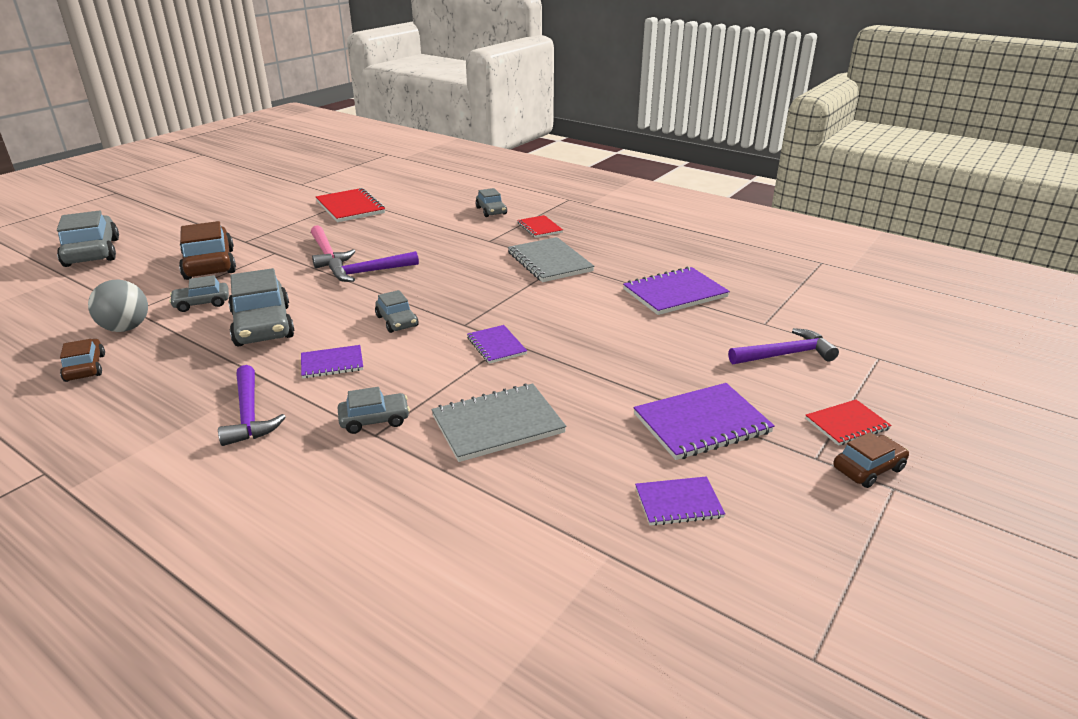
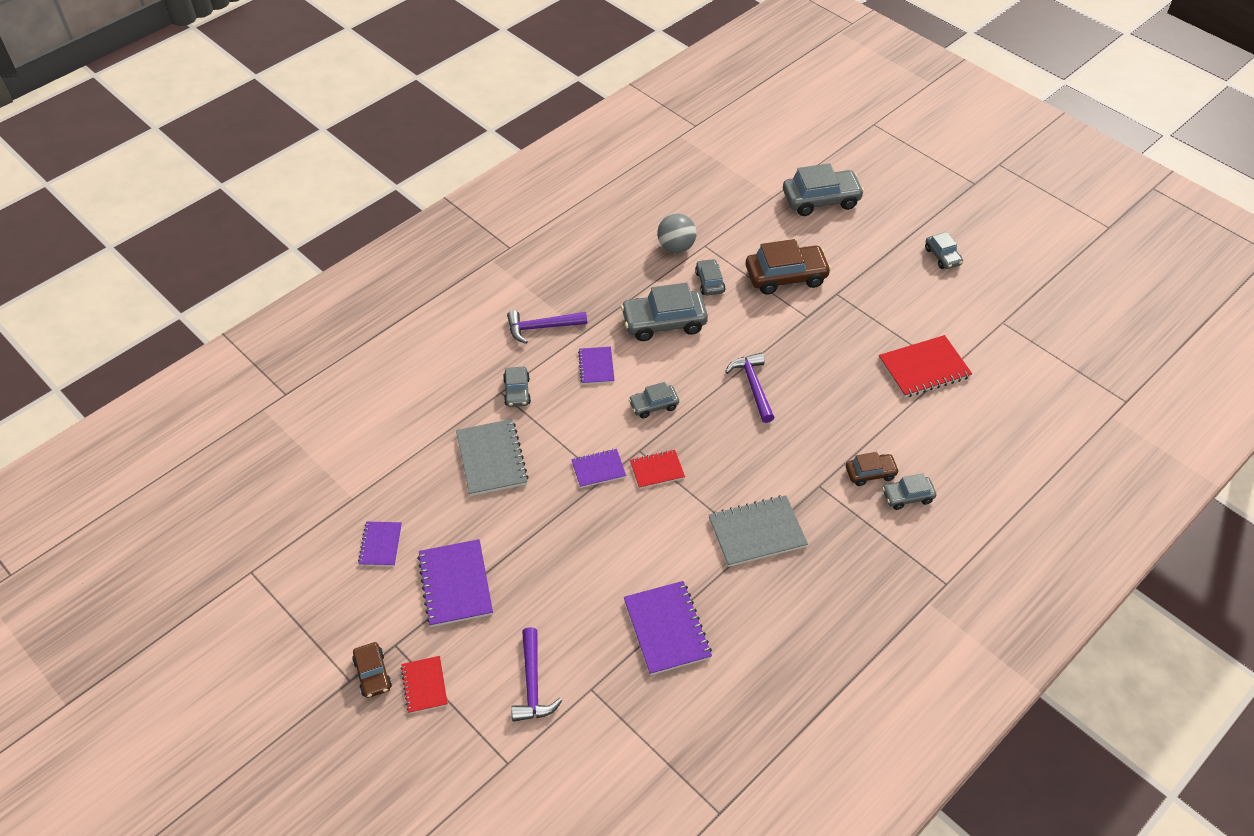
camera: 100 degrees right, 20 degrees up
(85, 368) = (622, 238): brown car -> brown car (870, 473)
(211, 202) = (942, 256): none -> grey car
(327, 254) = (799, 355): pink hammer -> none
(539, 228) = (851, 537): red notebook -> red notebook (657, 470)

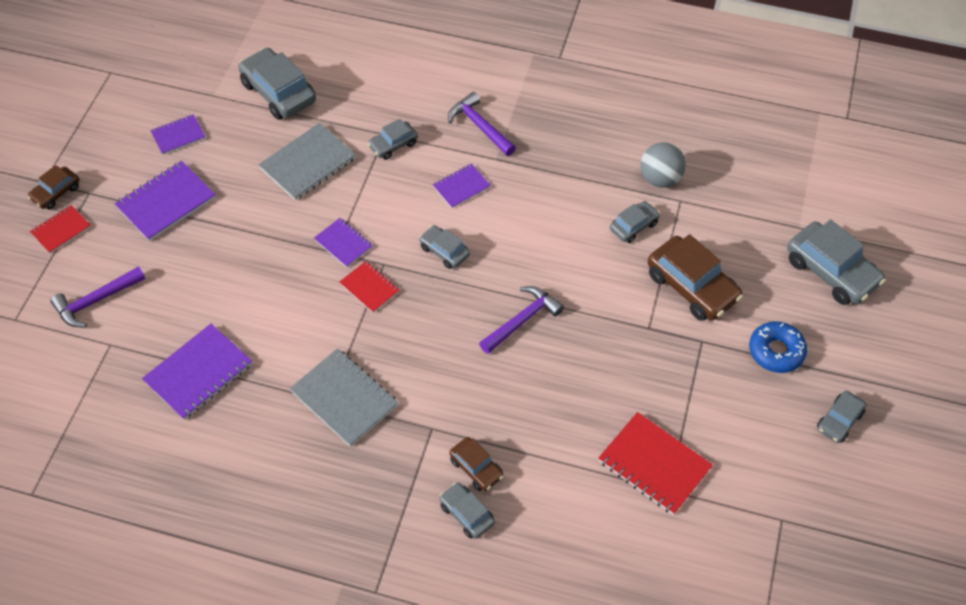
camera: 60 degrees right, 5 degrees up
(664, 322) = (553, 213): grey car -> grey car (278, 92)
(869, 260) = (776, 351): none -> blue donut

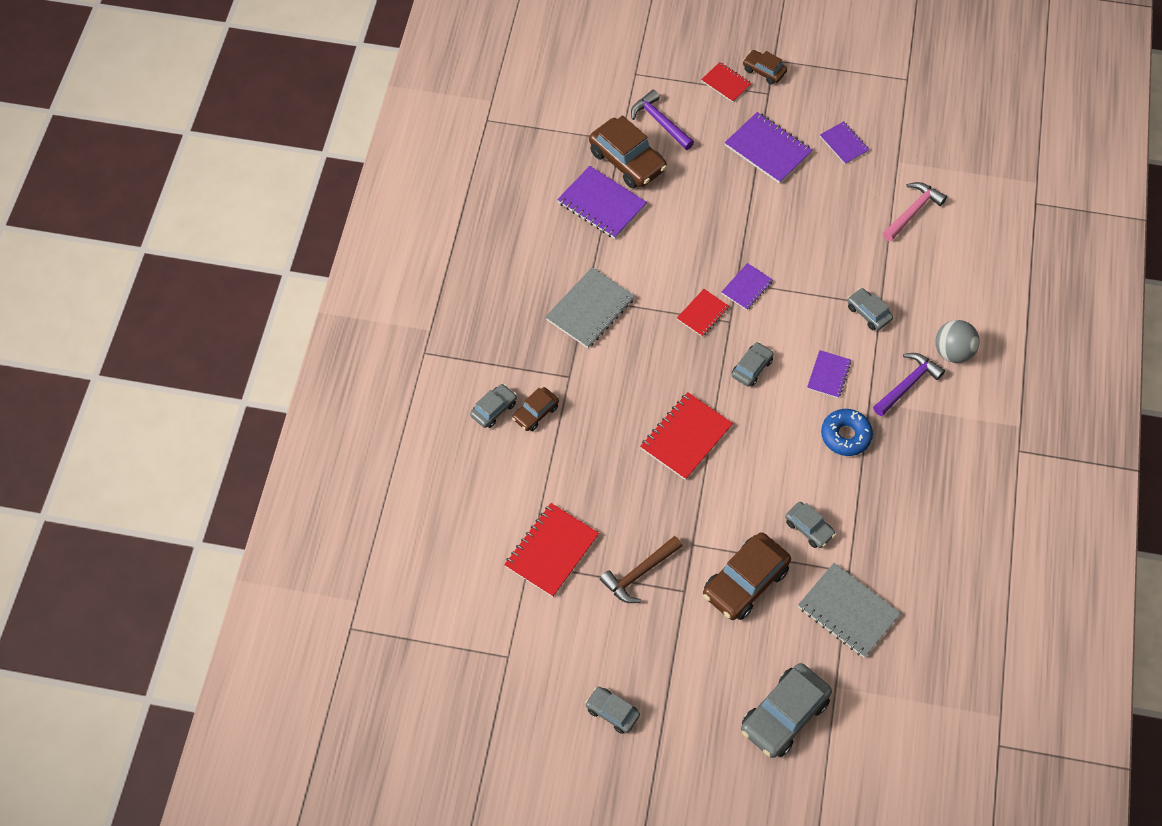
camera: 85 degrees right, 5 degrees up
(143, 340) = (627, 161): none -> brown car
(278, 92) = (913, 211): grey car -> pink hammer
(308, 163) = (832, 247): grey notebook -> grey notebook (848, 611)
(461, 187) = (828, 375): purple notebook -> purple notebook turned 60 degrees clockwise
(522, 320) = (686, 437): purple hammer -> red notebook
(660, 179) = (873, 551): grey ball -> grey ball (952, 352)
(682, 380) = (639, 574): none -> brown hammer
(776, 351) = (681, 658): blue donut -> blue donut (845, 436)

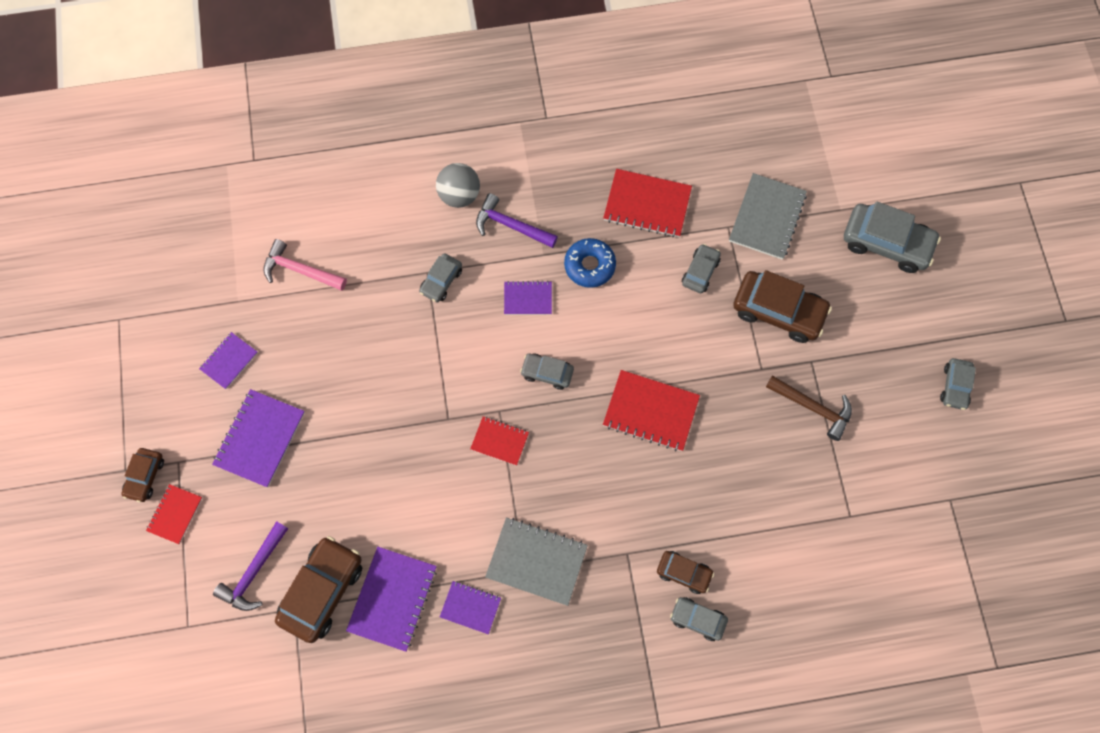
camera: 110 degrees left, 10 degrees up
(552, 551) = (827, 498): red notebook -> red notebook (647, 204)
(746, 287) = (451, 406): purple notebook -> purple notebook (470, 607)

